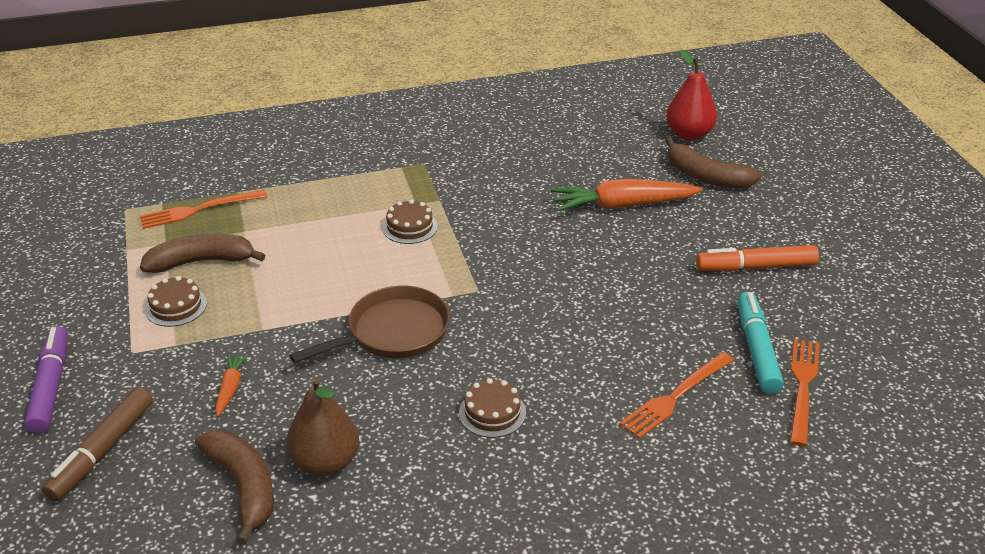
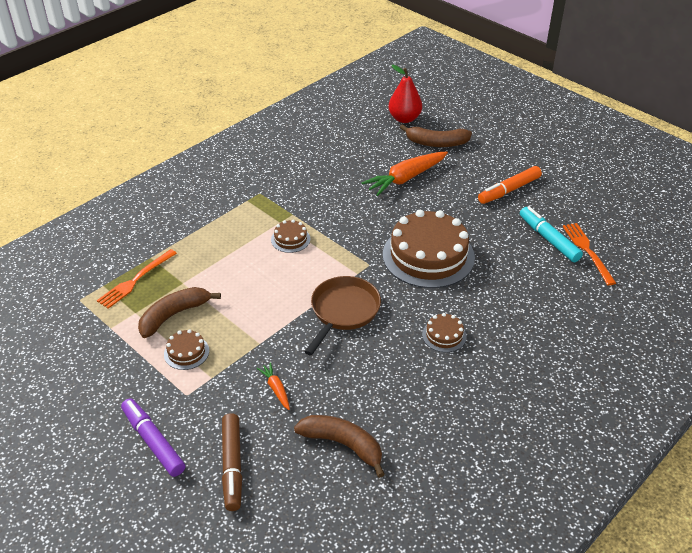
camera: 30 degrees left, 5 degrees up
(325, 463) = (378, 408): brown pear -> none
(564, 308) = (428, 256): none -> brown cake
(675, 397) = (531, 284): orange fork -> none

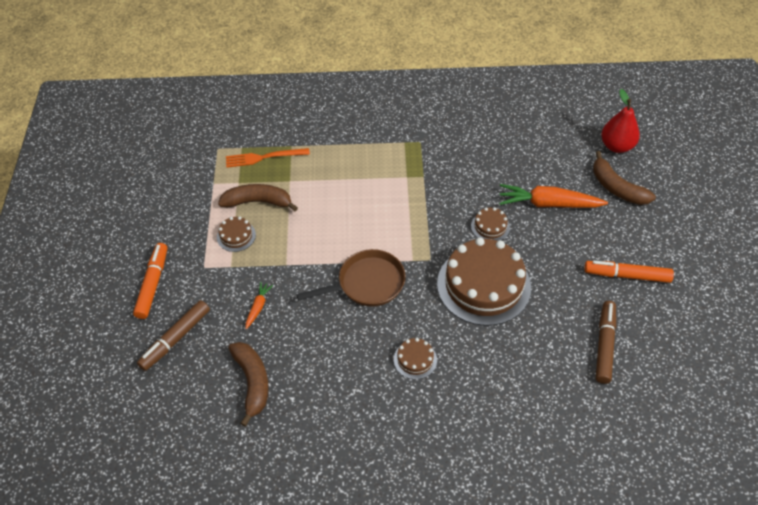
camera: 45 degrees right, 10 degrees up
(153, 441) = (153, 284): purple marker -> orange marker
(290, 239) = (398, 197): brown cake -> brown cake (490, 226)
(548, 239) = (604, 345): turquoise marker -> brown marker
(587, 251) = (626, 382): orange fork -> none

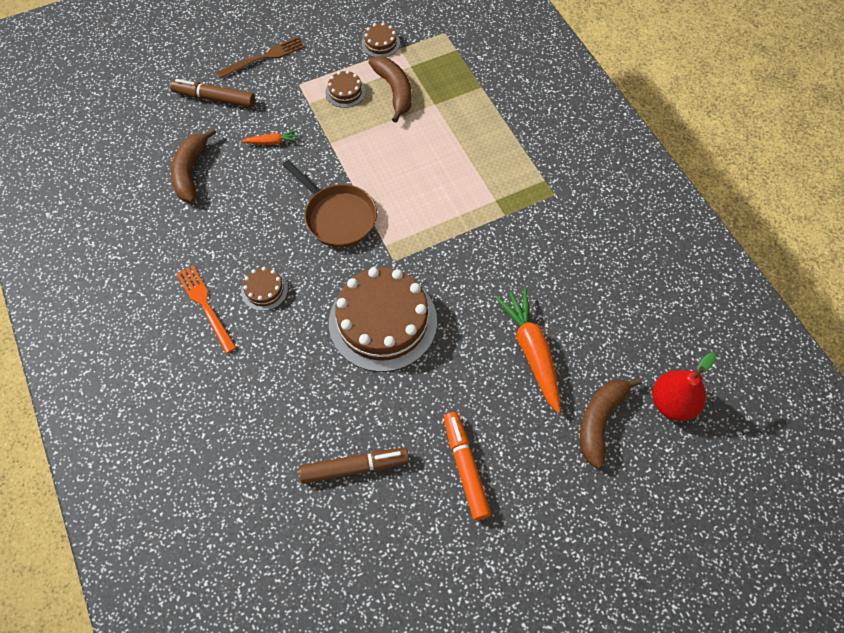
camera: 65 degrees right, 10 degrees up
(153, 284) = (264, 57): orange marker -> brown fork
(252, 382) = (191, 171): brown banana -> brown banana turned 135 degrees clockwise
(264, 157) = (453, 72): orange fork -> orange fork (205, 305)
(490, 226) = (466, 302): brown cake -> brown cake (380, 43)

